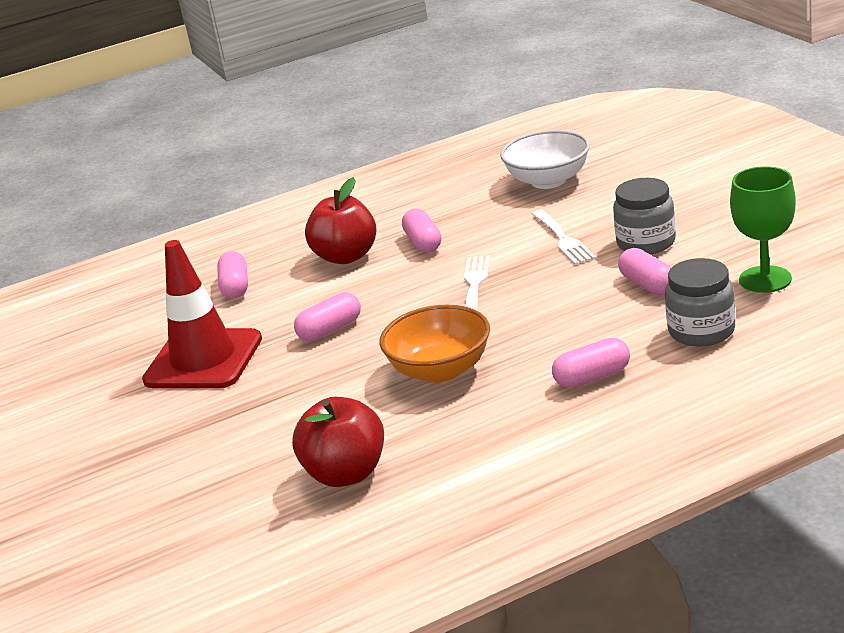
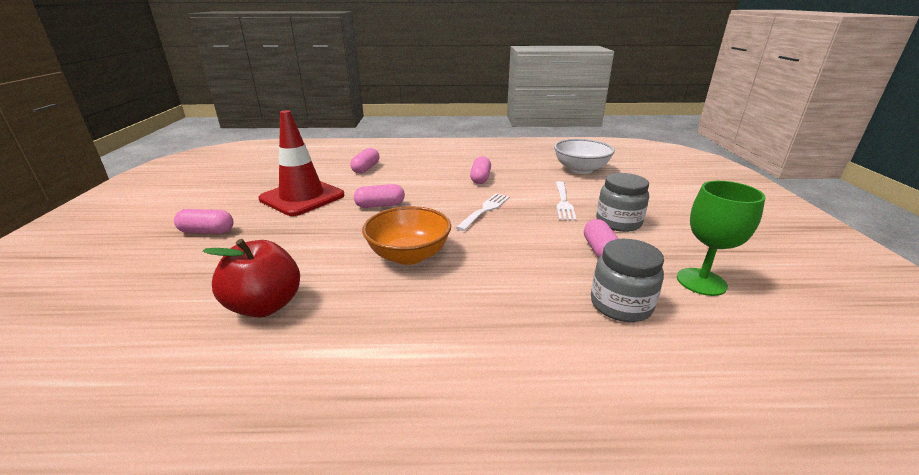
camera: 20 degrees right, 0 degrees up
(346, 256) = (434, 172): red apple -> none
(592, 377) = (503, 307): pink capsule -> pink capsule (207, 232)

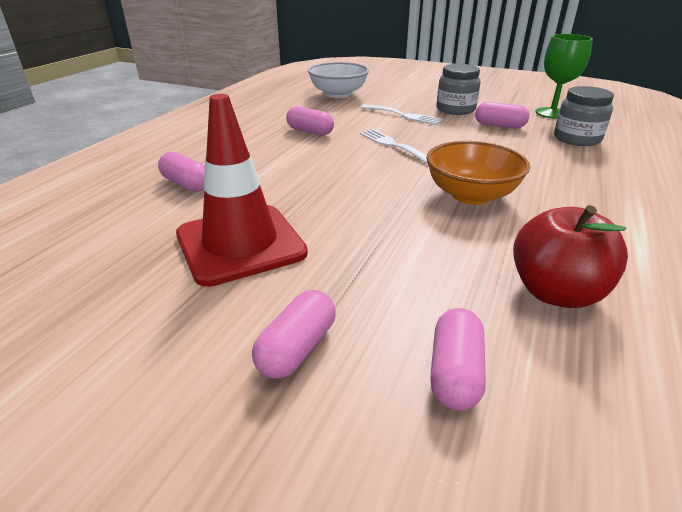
camera: 65 degrees left, 5 degrees up
(380, 205) = (330, 192): pink capsule -> pink capsule (454, 372)

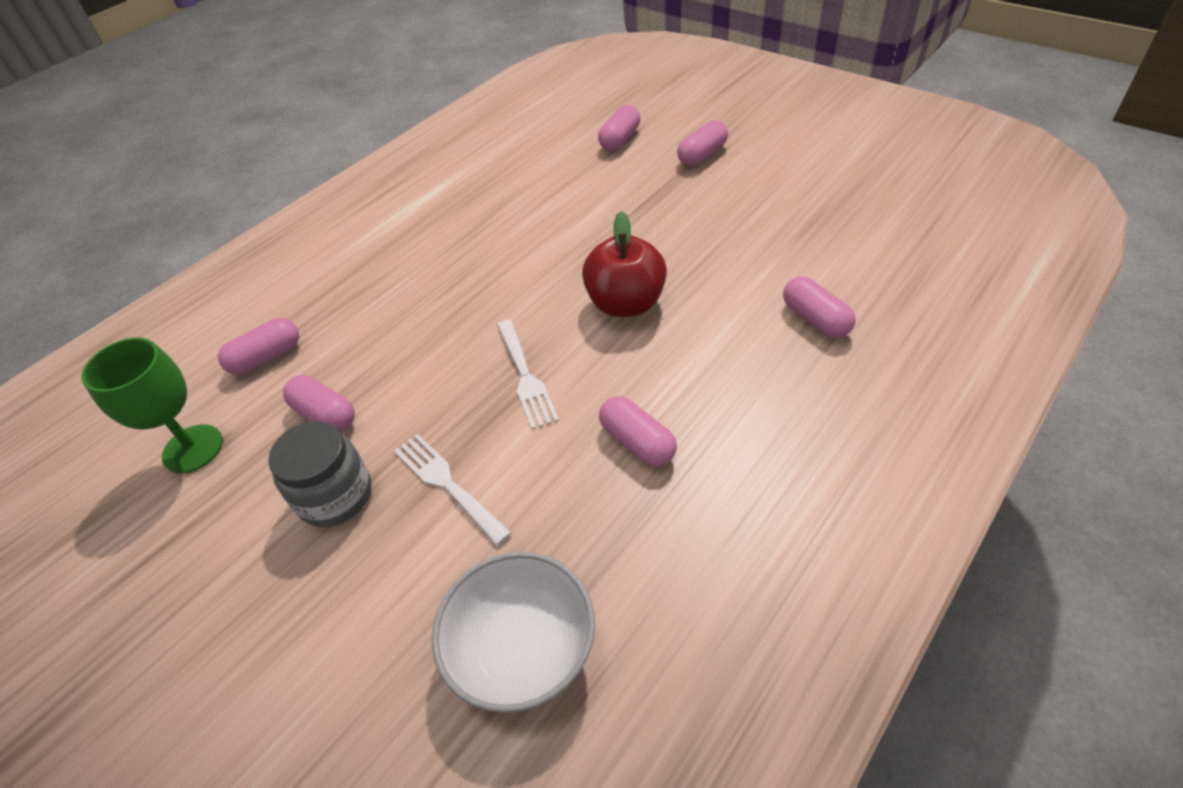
camera: 160 degrees left, 15 degrees up
(240, 244) = (741, 229): red traffic cone -> none
(471, 195) = (503, 265): orange bowl -> none
(555, 292) = (525, 172): red apple -> red apple (626, 303)
(576, 139) = (266, 357): grey jar -> pink capsule

